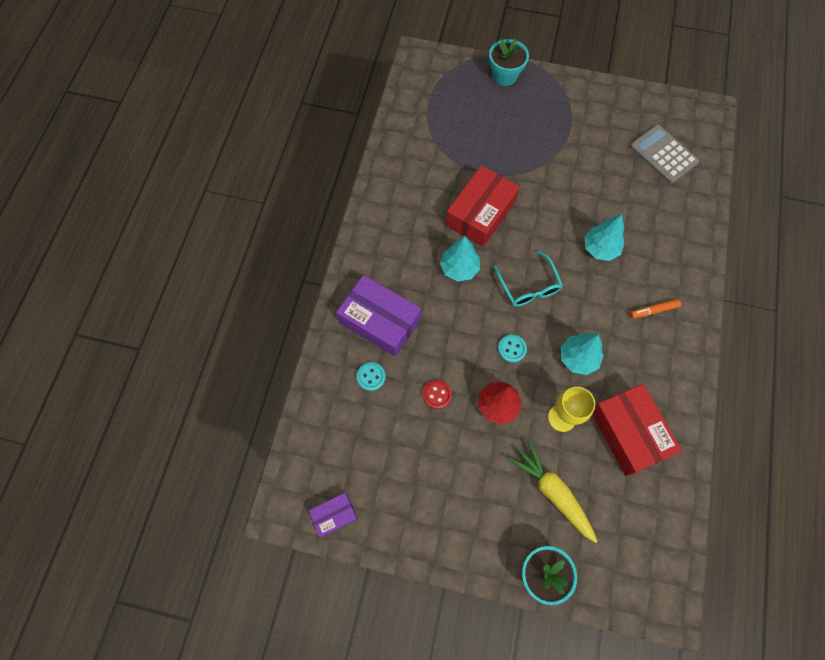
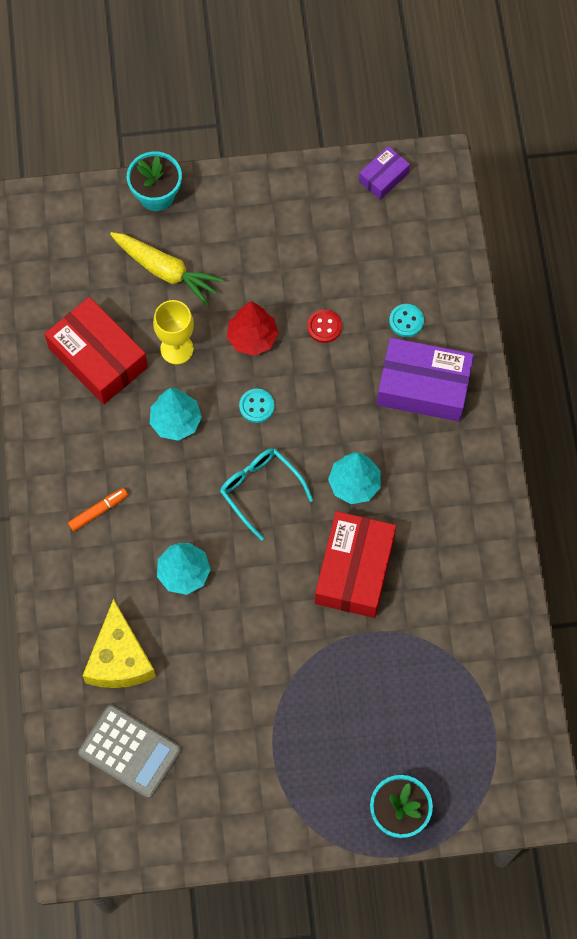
camera: 160 degrees right, 0 degrees up
(658, 209) = (119, 658): none -> yellow cheese

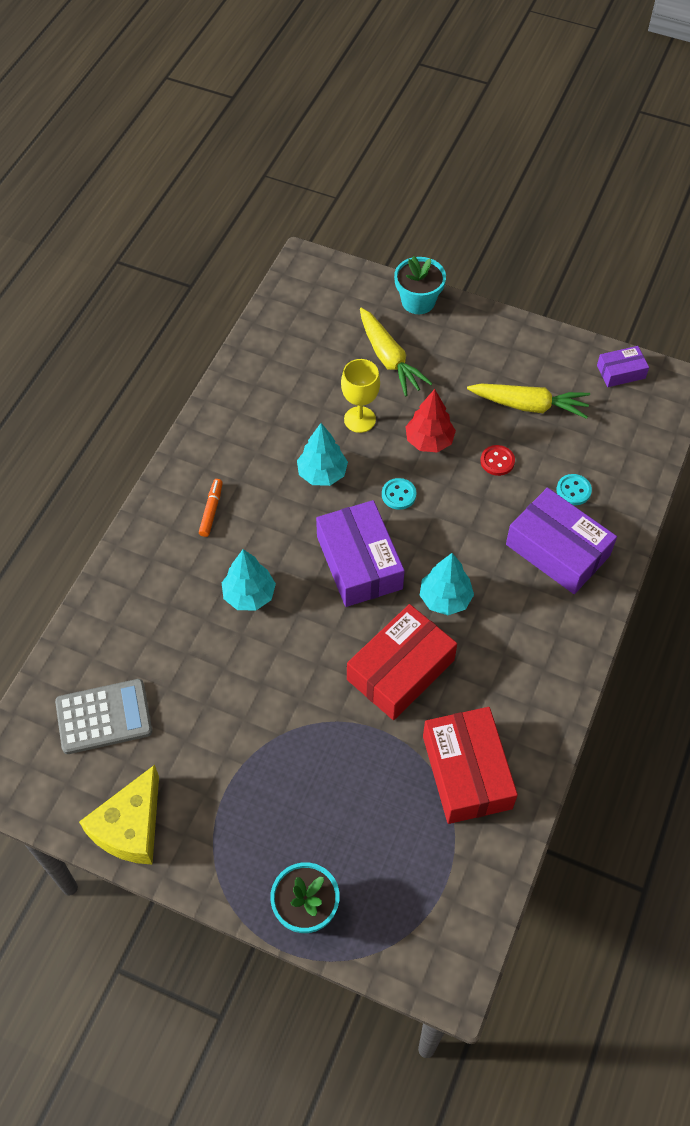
camera: 30 degrees right, 10 degrees down
(98, 358) = (291, 396): red box -> red box (467, 772)
(98, 511) = (211, 510): orange marker -> orange marker turned 75 degrees counterclockwise
(119, 658) = (148, 635): yellow cheese -> yellow cheese (130, 827)
(129, 751) = (104, 717): grey calculator -> grey calculator turned 75 degrees counterclockwise
(261, 490) = (359, 562): turquoise glasses -> purple box
(321, 255) = (529, 405): none -> yellow carrot

